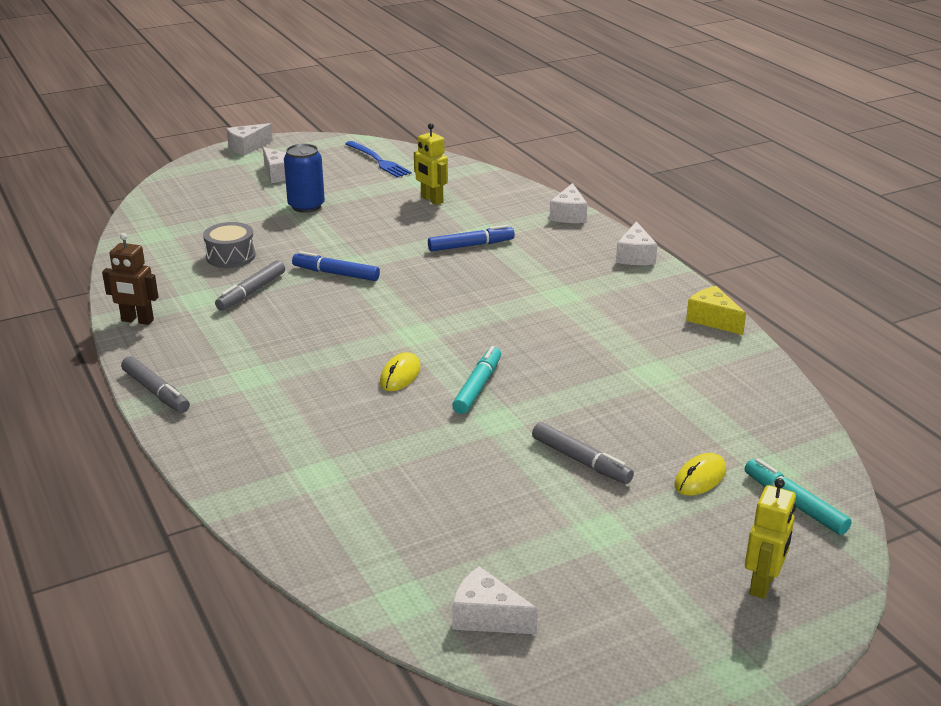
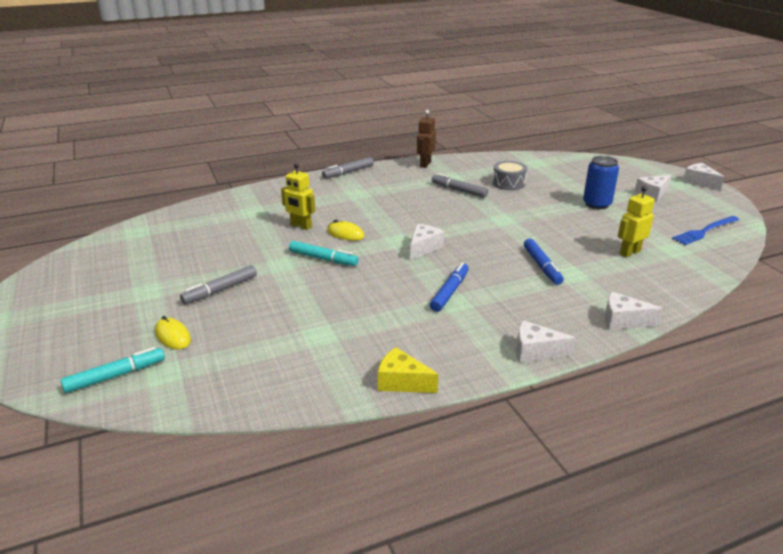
camera: 95 degrees right, 0 degrees up
(336, 274) = (486, 215): blue marker -> blue marker (450, 292)
(487, 617) = (106, 251): white cheese -> white cheese (423, 248)
(712, 320) = (402, 382): yellow cheese -> yellow cheese turned 120 degrees counterclockwise
(763, 584) = (51, 344): yellow robot -> yellow robot (301, 226)

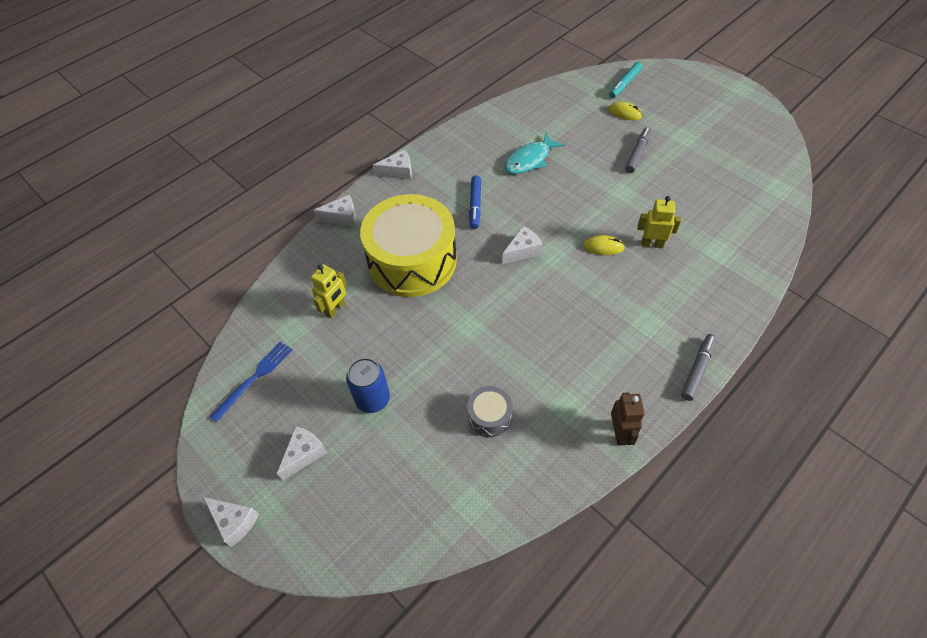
camera: 160 degrees right, 25 degrees up
(323, 259) = (595, 208): turquoise marker -> none
(350, 318) = (529, 160): none -> turquoise fish
(402, 382) = (469, 127): yellow cheese -> none
(423, 248) = (522, 251): white cheese -> white cheese turned 135 degrees counterclockwise
(459, 190) = (541, 373): grey marker -> none
(542, 266) = (412, 260): blue marker -> yellow drum

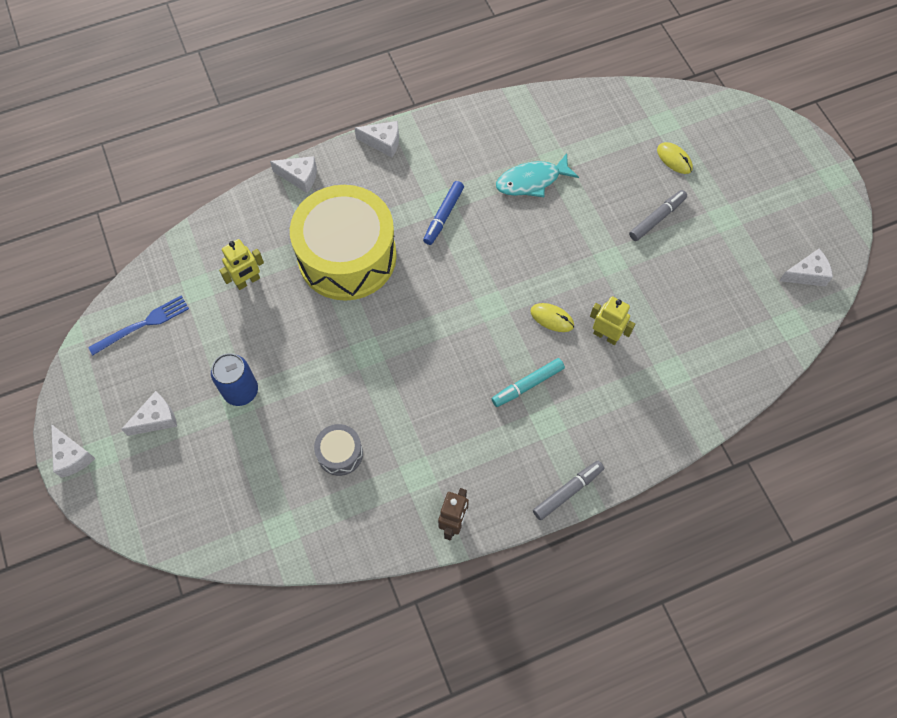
camera: 20 degrees right, 10 degrees up
(522, 251) = (465, 290): white cheese -> white cheese (806, 274)
(624, 84) = (698, 119): turquoise marker -> turquoise marker (527, 385)

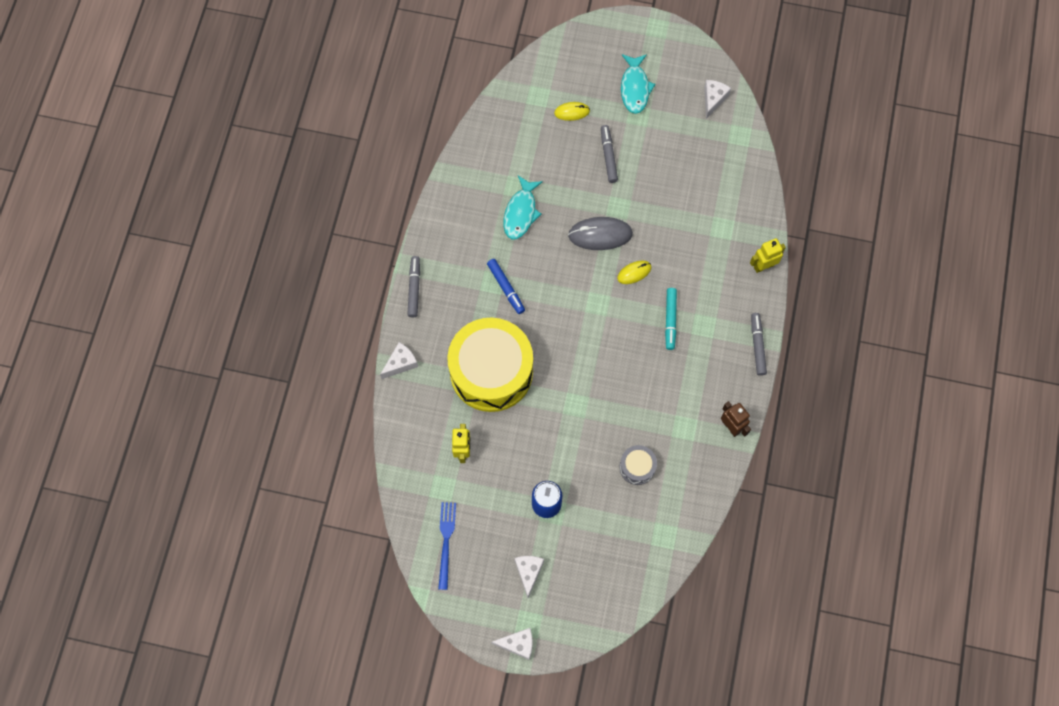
camera: 55 degrees left, 5 degrees up
(383, 142) = (414, 288): white cheese -> grey marker
(567, 262) = (600, 235): none -> grey mouse
(606, 335) = (670, 249): yellow robot -> yellow robot (763, 266)
(750, 197) = (635, 88): none -> turquoise fish

